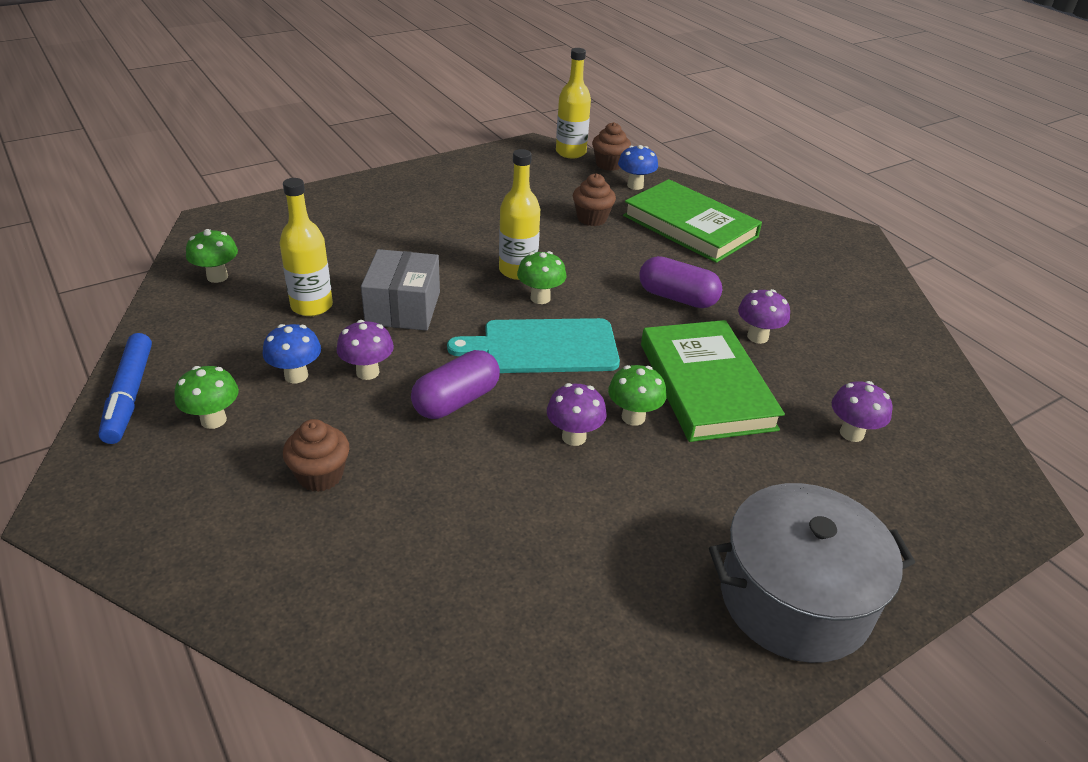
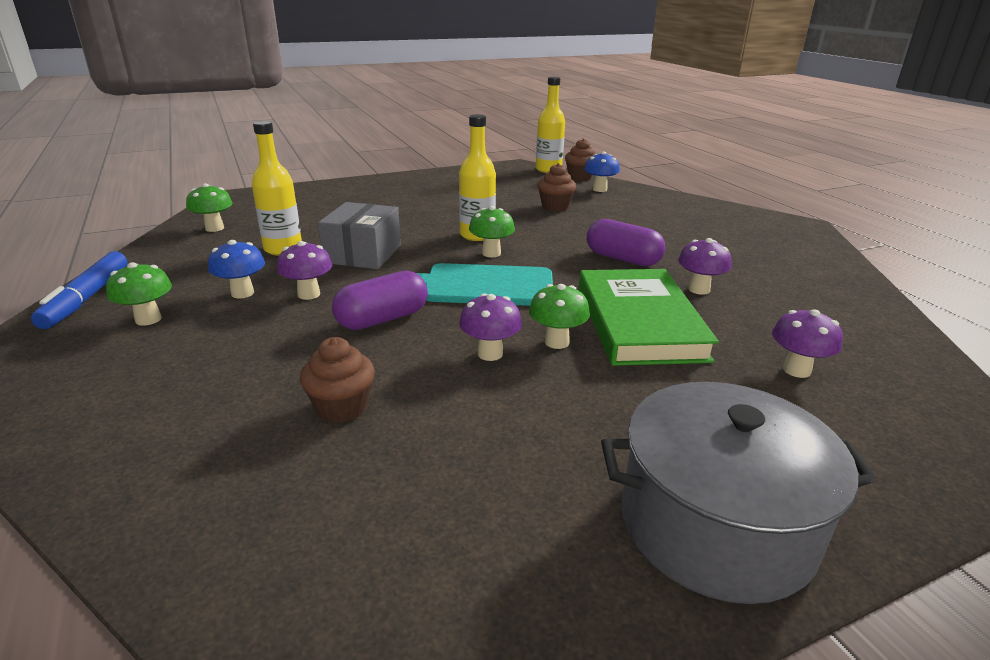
camera: 10 degrees right, 10 degrees down
(320, 475) = (221, 367): brown cupcake -> brown cupcake (342, 407)
(690, 226) = (644, 214): green book -> none

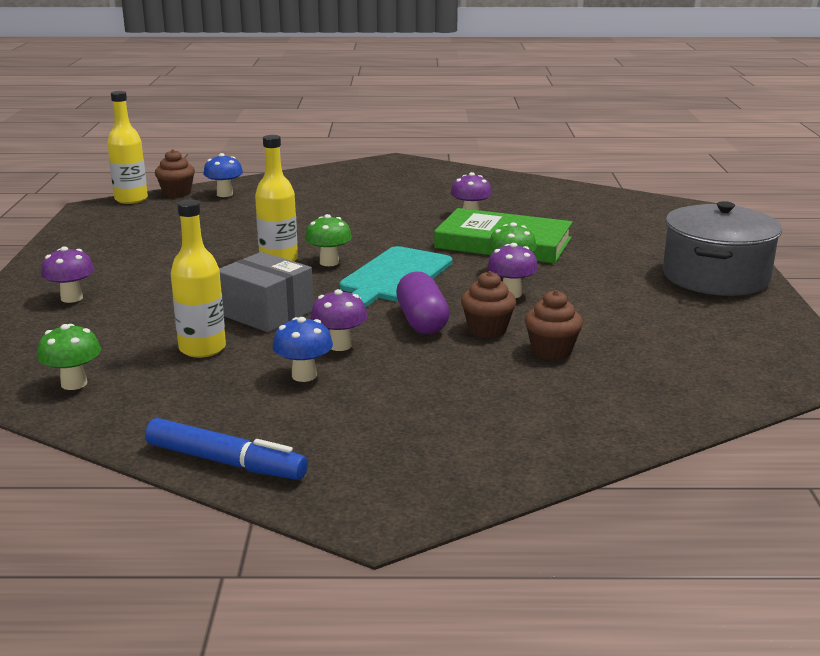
camera: 65 degrees left, 5 degrees down
(148, 319) = (322, 424): green mushroom -> none
(555, 207) = (246, 219): brown cupcake -> brown cupcake (487, 329)
(622, 259) = (394, 223): purple capsule -> none
(796, 370) = (593, 222): purple mushroom -> purple mushroom (71, 298)

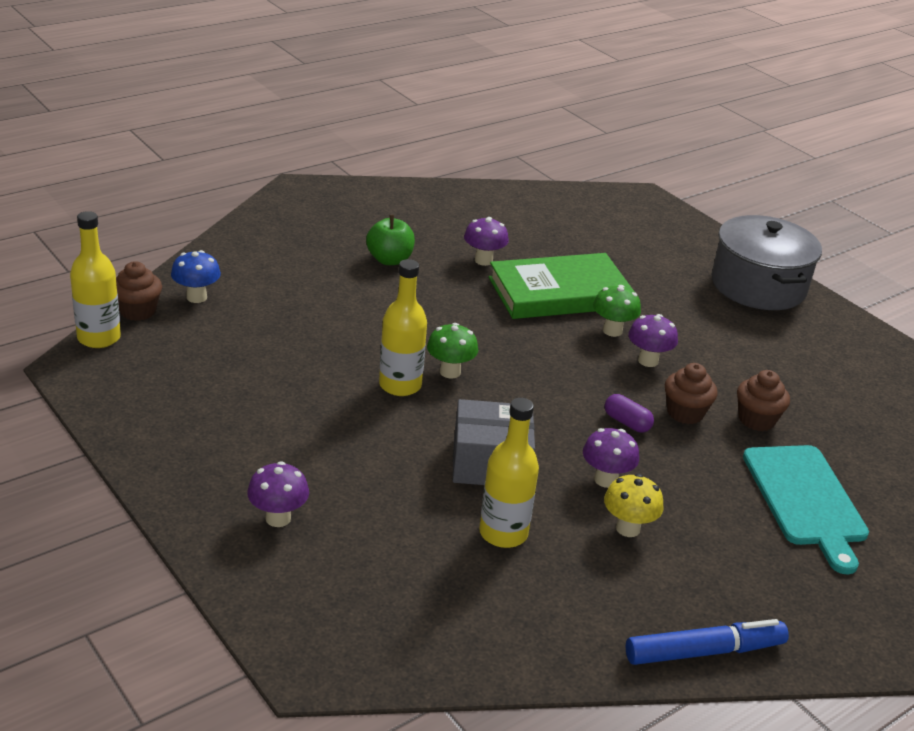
camera: 40 degrees left, 10 degrees up
(74, 383) = (459, 628): green mushroom -> none
(304, 376) = (628, 528): blue mushroom -> yellow mushroom
(394, 202) = (389, 260): none -> green apple
(394, 277) = (531, 372): turquoise cutting board -> turquoise cutting board (805, 500)
(422, 321) = (627, 422): purple capsule -> purple capsule, size x0.59

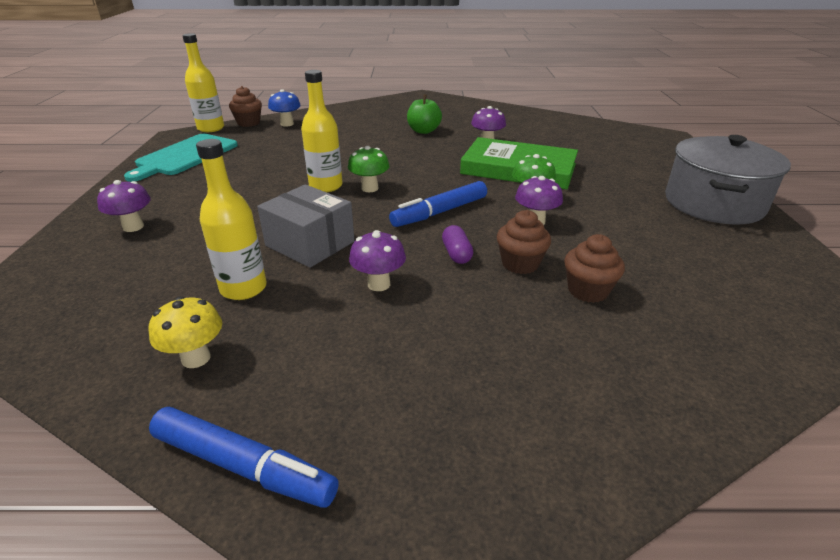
camera: 40 degrees right, 0 degrees up
(556, 379) = (440, 212): none -> blue marker
(628, 528) = (342, 325): yellow mushroom -> yellow mushroom (196, 358)
(805, 500) = (557, 375): turquoise cutting board -> turquoise cutting board (185, 156)

